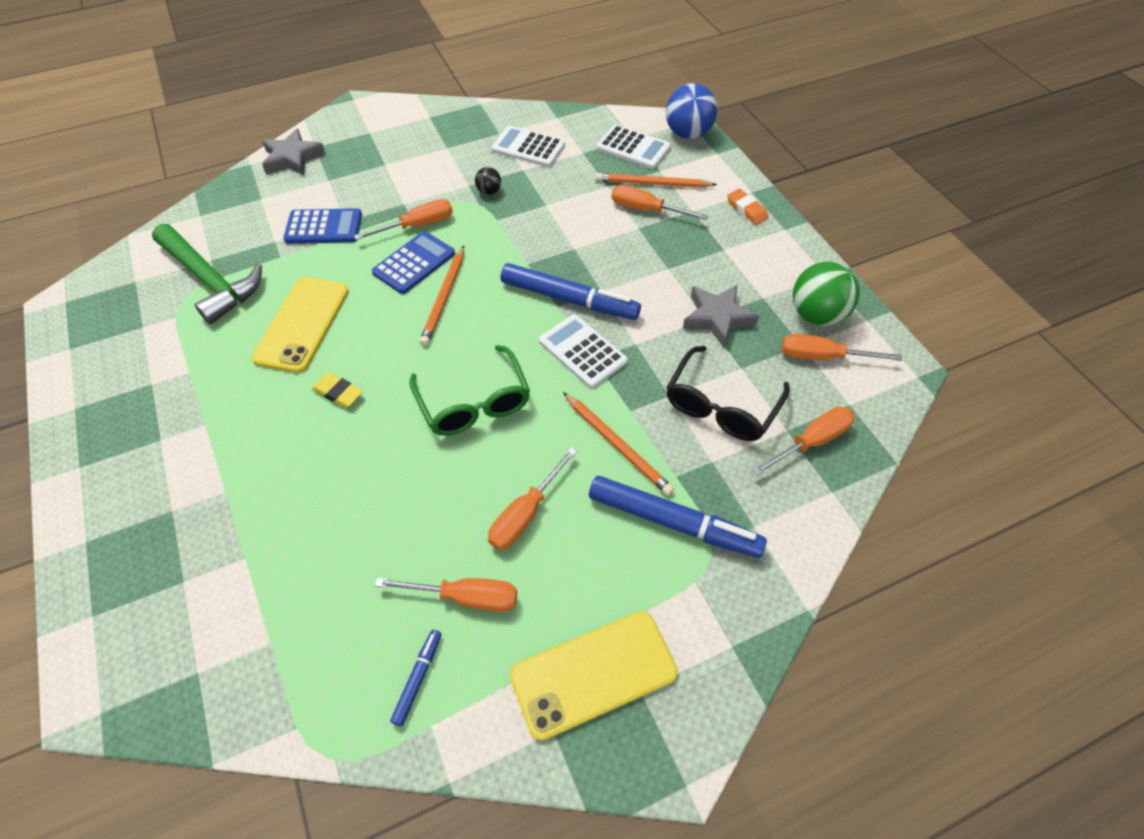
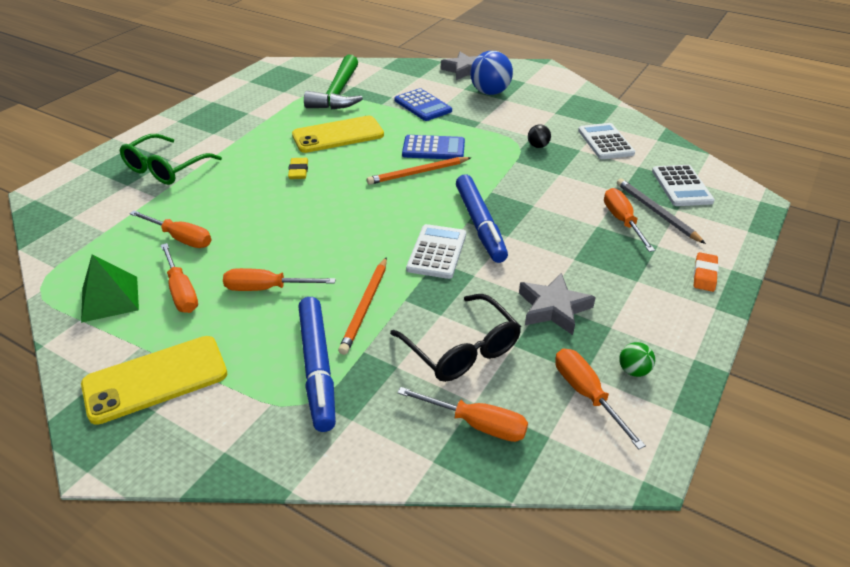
camera: 55 degrees right, 15 degrees down
(417, 226) = (468, 135): orange screwdriver -> orange screwdriver (181, 238)
(418, 678) = (110, 298): blue marker -> green pyramid
(474, 402) = (341, 224): green glasses -> green glasses (166, 168)
(593, 674) = (155, 379): yellow phone -> yellow phone turned 60 degrees counterclockwise
(652, 184) = (656, 212): orange pencil -> grey pencil
(688, 134) = (744, 206): blue ball -> blue ball (490, 92)
(721, 405) = (461, 349): black glasses -> black glasses turned 120 degrees counterclockwise
(816, 315) = (633, 370): green ball -> green ball, size x0.49

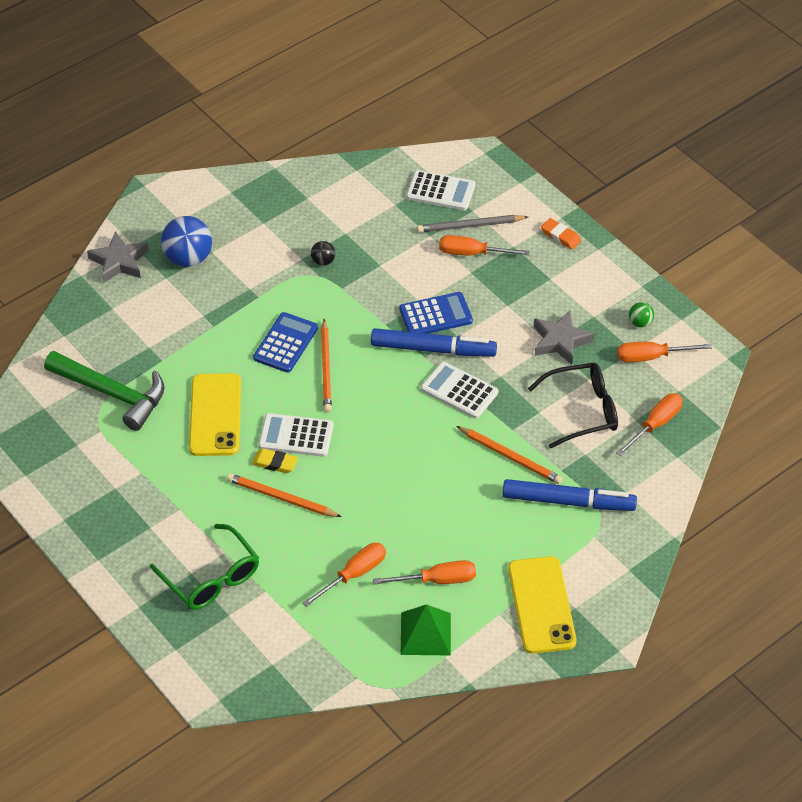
camera: 70 degrees left, 10 degrees up
(261, 182) = (281, 498): none -> orange pencil
(266, 288) = (459, 519): orange screwdriver -> none
(423, 105) = (187, 325): blue calculator -> blue calculator (435, 315)
(605, 142) = (341, 209): white calculator -> white calculator (296, 436)

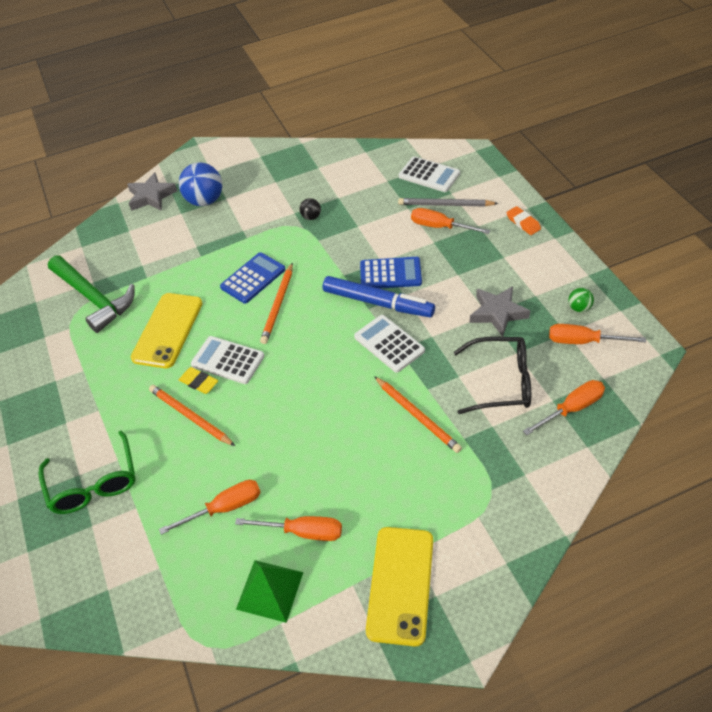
camera: 20 degrees right, 0 degrees up
(568, 502) = (461, 473): blue marker -> none

